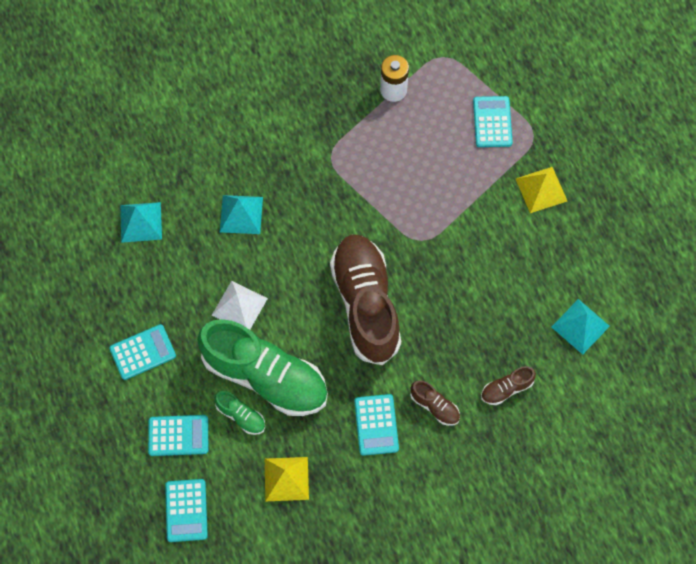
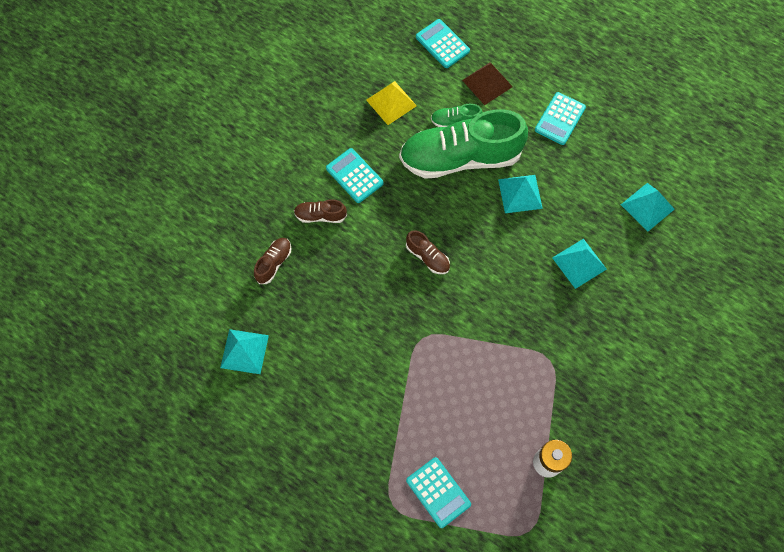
camera: 145 degrees right, 0 degrees up
(178, 435) = (487, 83): turquoise calculator -> brown pyramid
(239, 306) = (520, 193): white pyramid -> turquoise pyramid
(365, 304) = (427, 257): brown shoe -> brown shoe, size x0.42
(541, 189) = (352, 454): yellow pyramid -> none

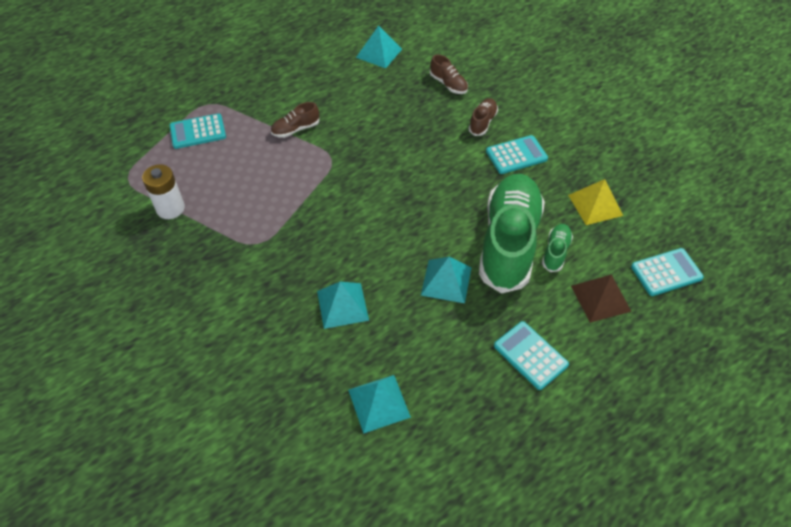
camera: 110 degrees right, 15 degrees down
(427, 257) = (407, 184): brown shoe -> brown shoe (296, 129)

